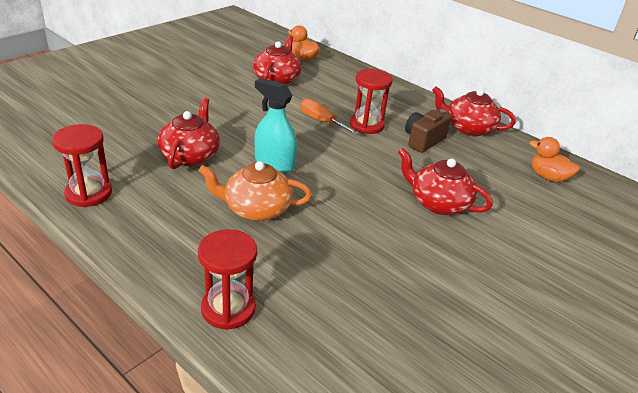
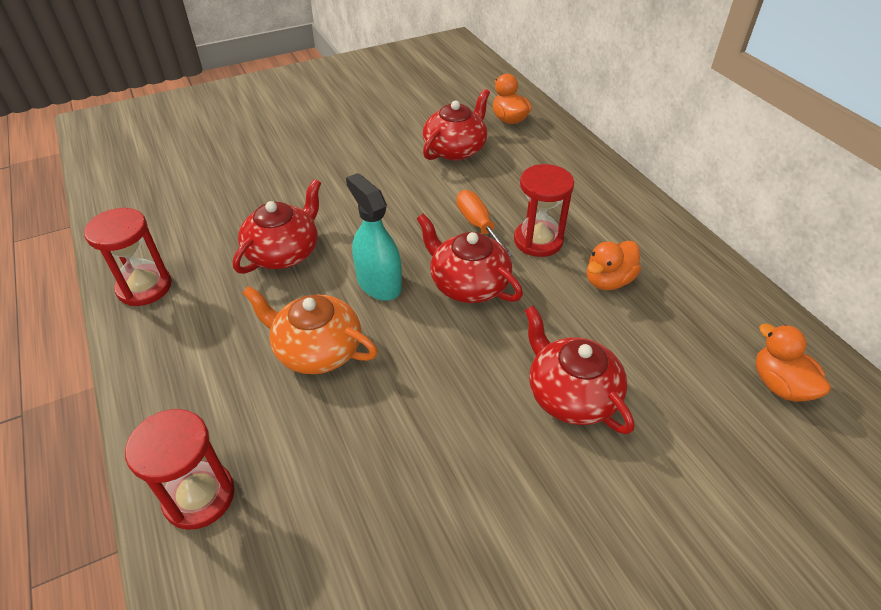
camera: 25 degrees right, 10 degrees up
(423, 140) = (608, 281): brown camera -> orange duck
(468, 128) = (692, 270): red teapot -> red teapot (468, 284)

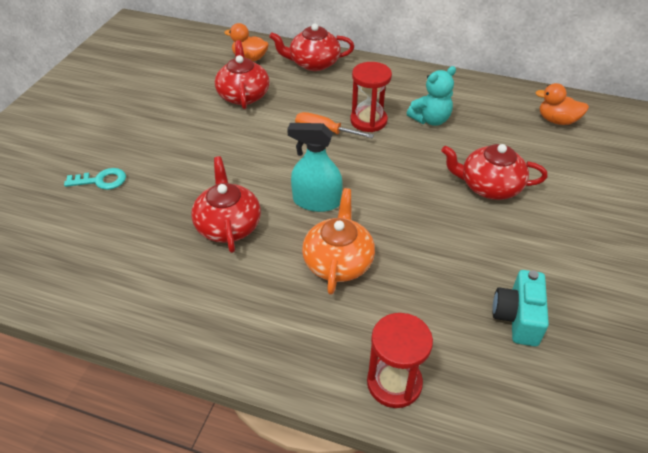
camera: 45 degrees left, 0 degrees up
(144, 287) = (161, 315): red hourglass -> none
(255, 157) = (101, 180): none -> turquoise key
(317, 350) = (338, 261): orange teapot -> orange teapot turned 120 degrees clockwise
(391, 552) = (517, 318): none -> turquoise camera
(468, 284) = (366, 168): red teapot -> red teapot (313, 63)
(608, 281) = (430, 120): orange duck -> turquoise teddy bear

